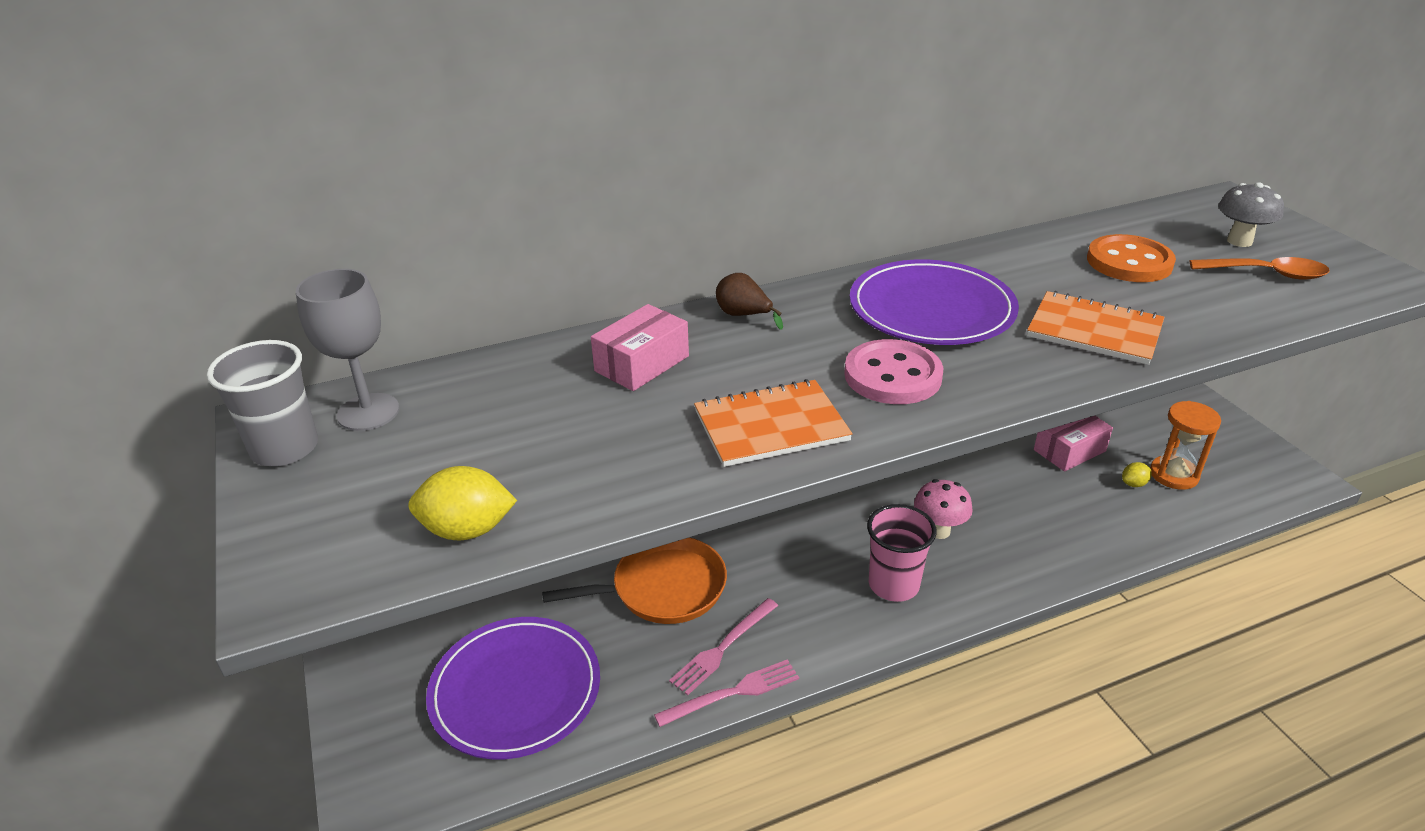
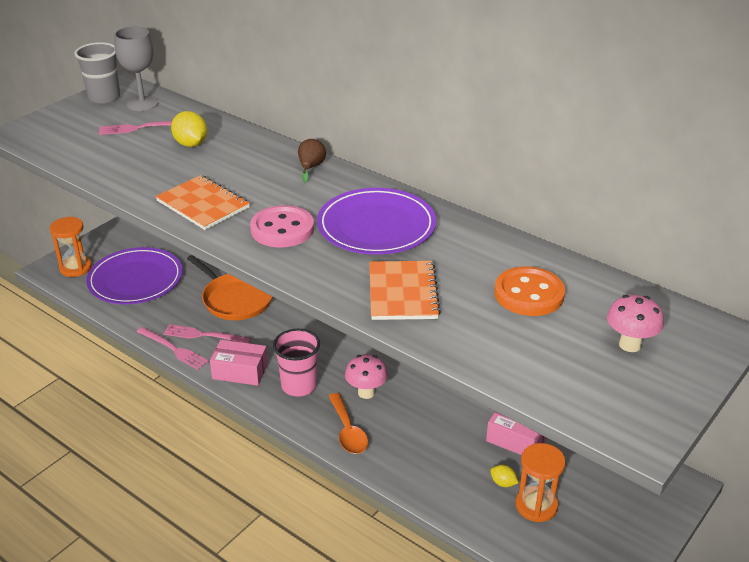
camera: 60 degrees right, 0 degrees up
(405, 766) = (75, 268): none -> orange hourglass
(455, 432) = (140, 128): none -> pink fork
(467, 530) = (73, 155): yellow lemon -> yellow lemon (191, 144)
(641, 363) = (235, 153): pink box -> pink box (240, 371)
(1239, 241) = (630, 345): grey mushroom -> pink mushroom
(1266, 274) = (577, 363): orange spoon -> orange spoon (348, 431)

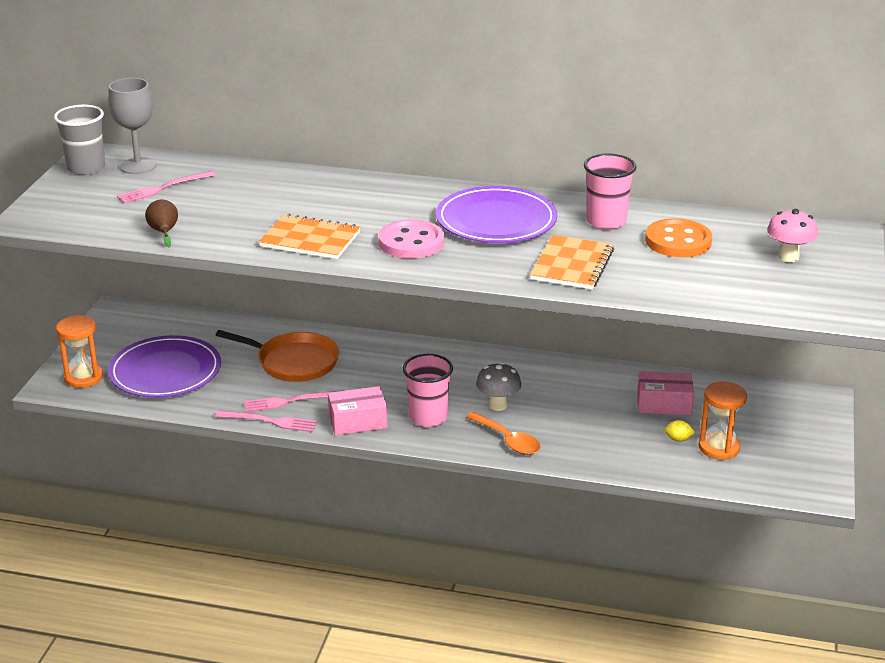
camera: 25 degrees left, 5 degrees down
(191, 144) = (236, 192): yellow lemon -> none
(311, 167) = (383, 187): brown pear -> brown pear (164, 232)
(366, 392) = (498, 405): pink mushroom -> grey mushroom
(403, 292) = (572, 265): orange notebook -> orange notebook turned 45 degrees clockwise
(477, 253) = (606, 221): none -> pink cup

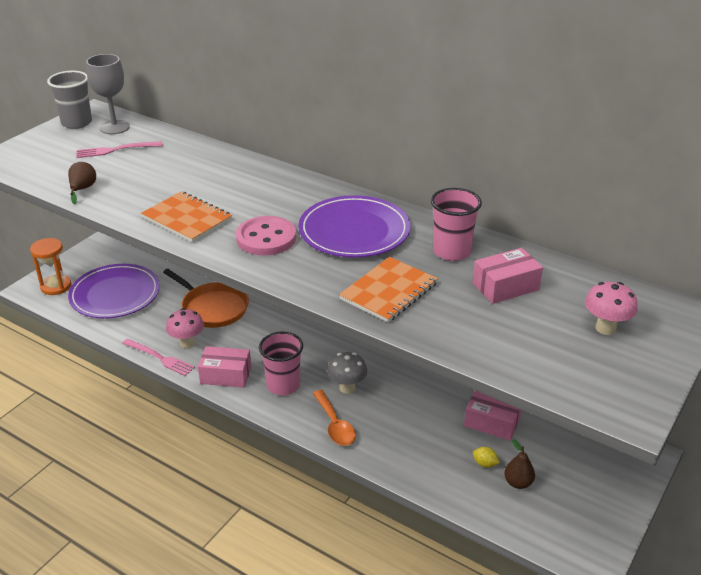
camera: 20 degrees right, 5 degrees up
(290, 401) = (187, 343): pink fork -> pink mushroom
(678, 241) = (505, 286): orange button -> pink box
(719, 447) = (518, 483): orange hourglass -> brown pear

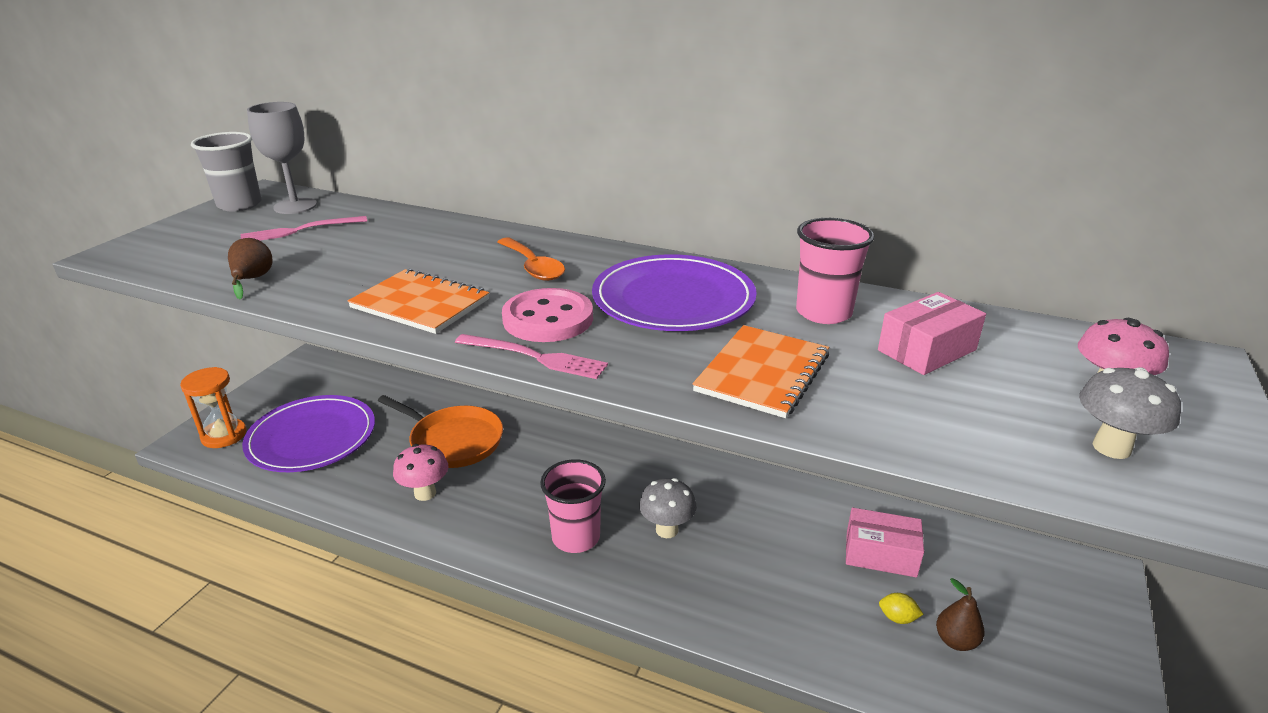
camera: 10 degrees left, 5 degrees down
(159, 358) = (387, 519): pink fork -> pink fork (534, 357)
(226, 375) = (489, 533): pink box -> none
(334, 425) = (665, 587): orange spoon -> orange spoon (533, 267)
(580, 363) = (1111, 448): none -> grey mushroom

